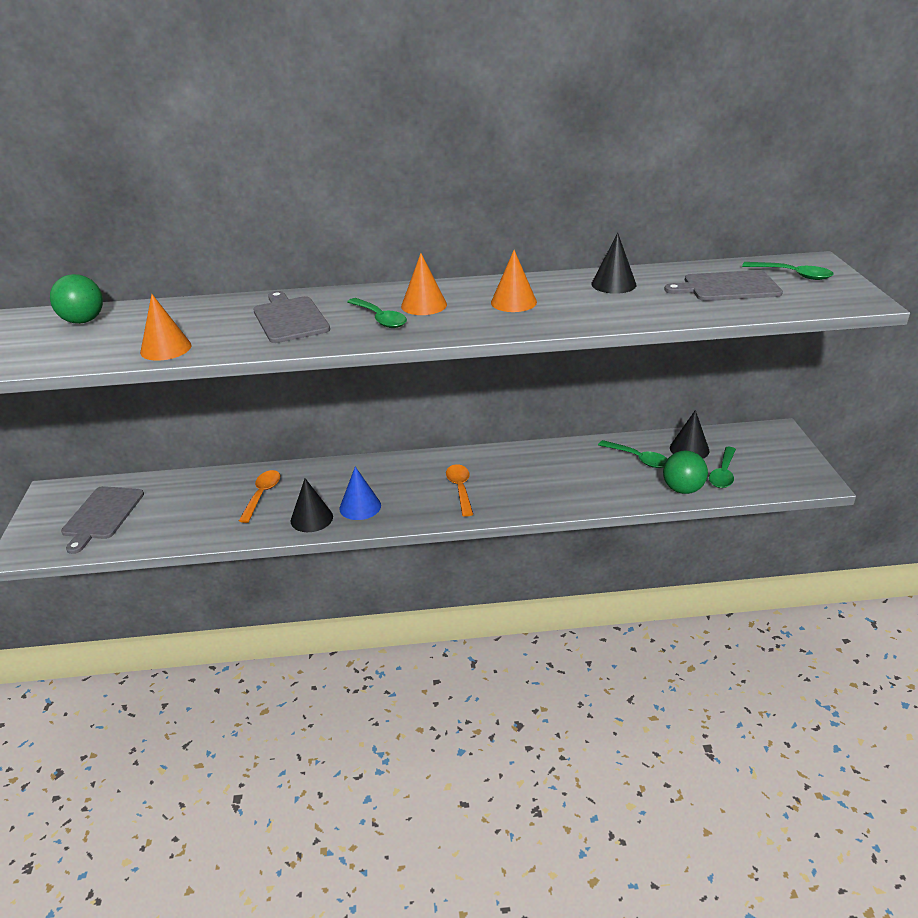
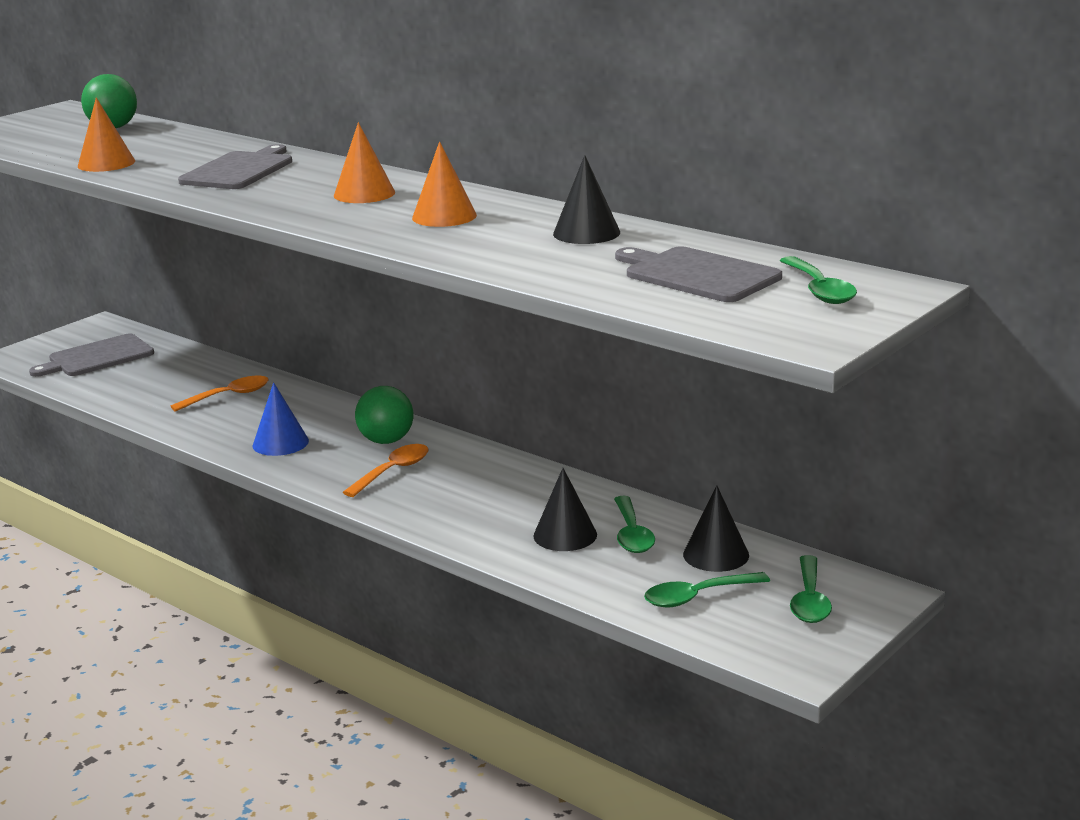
camera: 45 degrees right, 10 degrees down
(311, 518) = (226, 433): black cone -> black cone (565, 535)
(380, 319) = (300, 192): green spoon -> green spoon (810, 600)
(682, 489) = (613, 585): green ball -> green ball (386, 441)

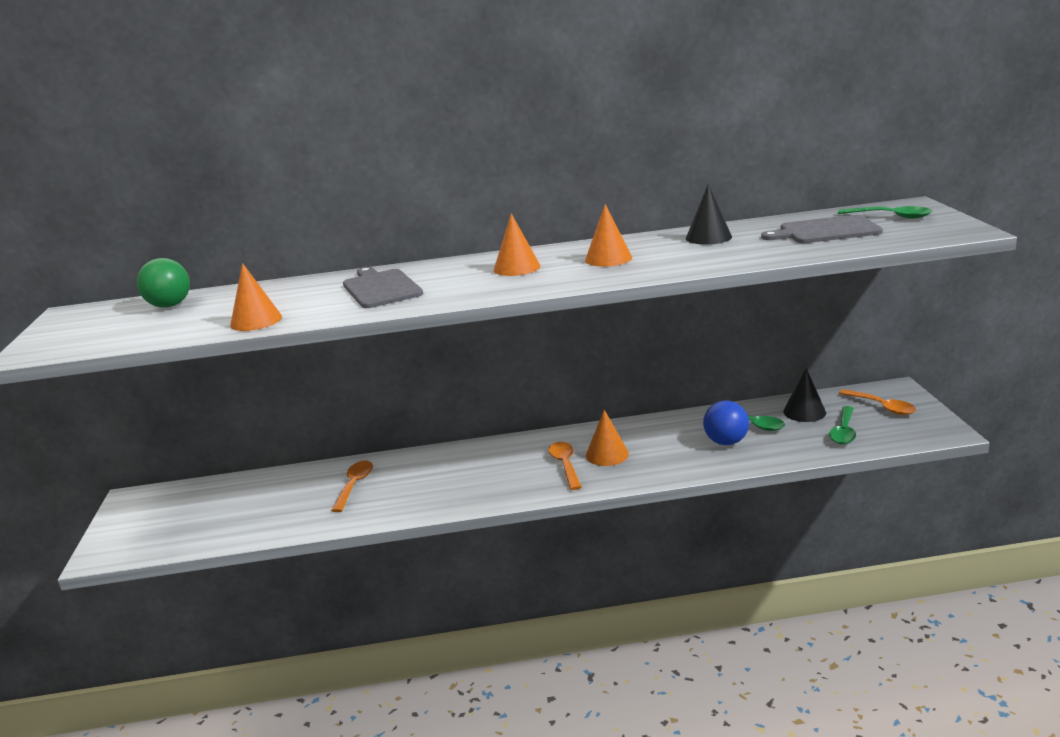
camera: 45 degrees left, 0 degrees up
(97, 357) = (185, 516): grey cutting board -> none
(280, 443) = (460, 489): blue cone -> none
(386, 441) = (520, 454): green ball -> none
(444, 483) = (607, 454): none -> orange cone
(565, 535) = (726, 442): black cone -> blue ball
(810, 600) = (882, 407): green spoon -> orange spoon

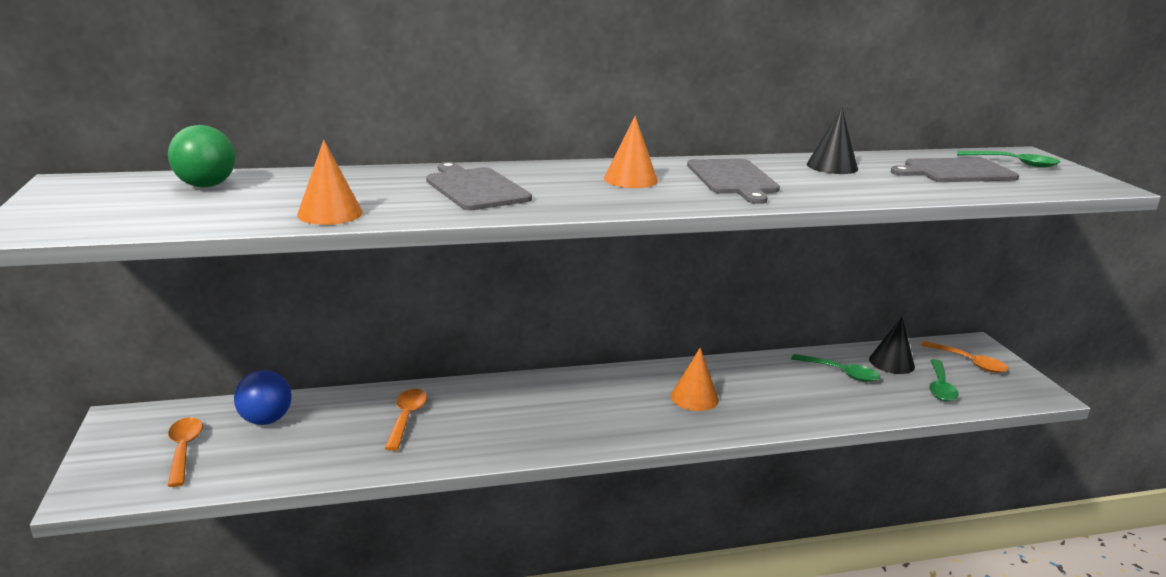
camera: 10 degrees left, 0 degrees up
(565, 465) = (650, 407): orange spoon -> orange spoon (184, 450)
(608, 258) = (733, 179): orange cone -> grey cutting board
(726, 442) = (820, 391): blue ball -> blue ball (266, 420)

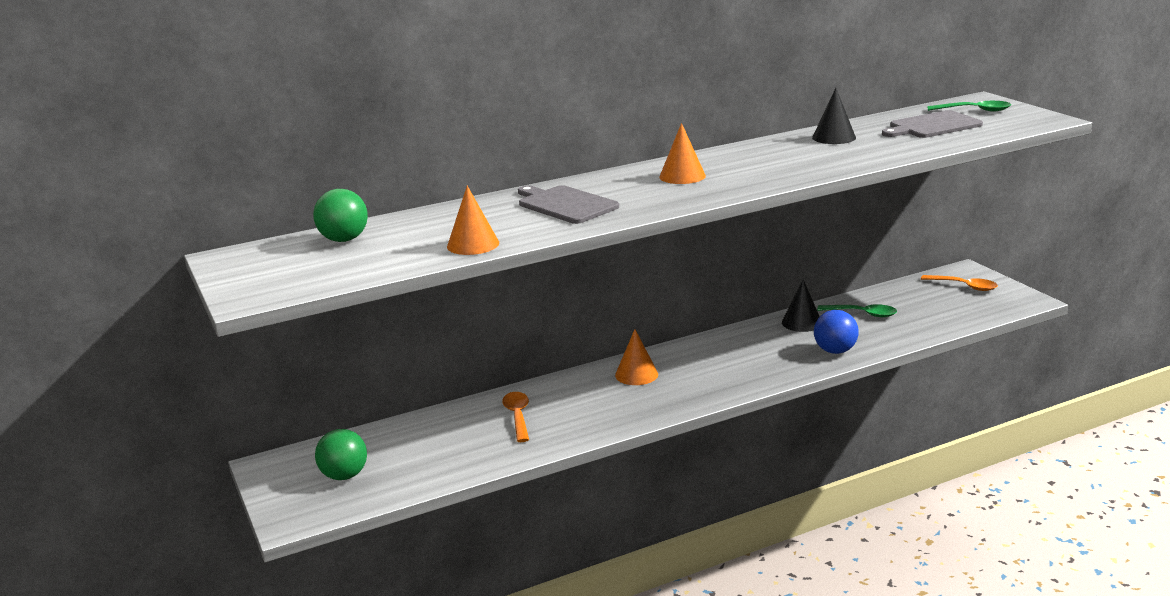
camera: 10 degrees left, 0 degrees up
(184, 450) = (344, 475): orange spoon -> green ball
(266, 420) = (396, 441): blue ball -> blue ball (835, 351)
(694, 397) = (750, 355): orange cone -> orange cone (636, 374)
(733, 179) = (762, 162): grey cutting board -> none
(891, 362) = (901, 298): black cone -> black cone (802, 322)
(940, 387) = (947, 310): green spoon -> none

